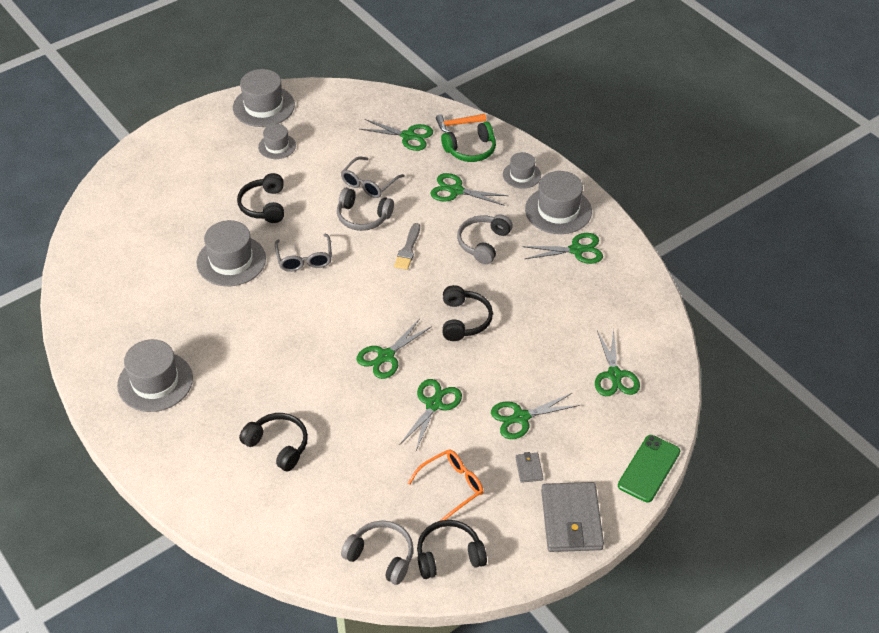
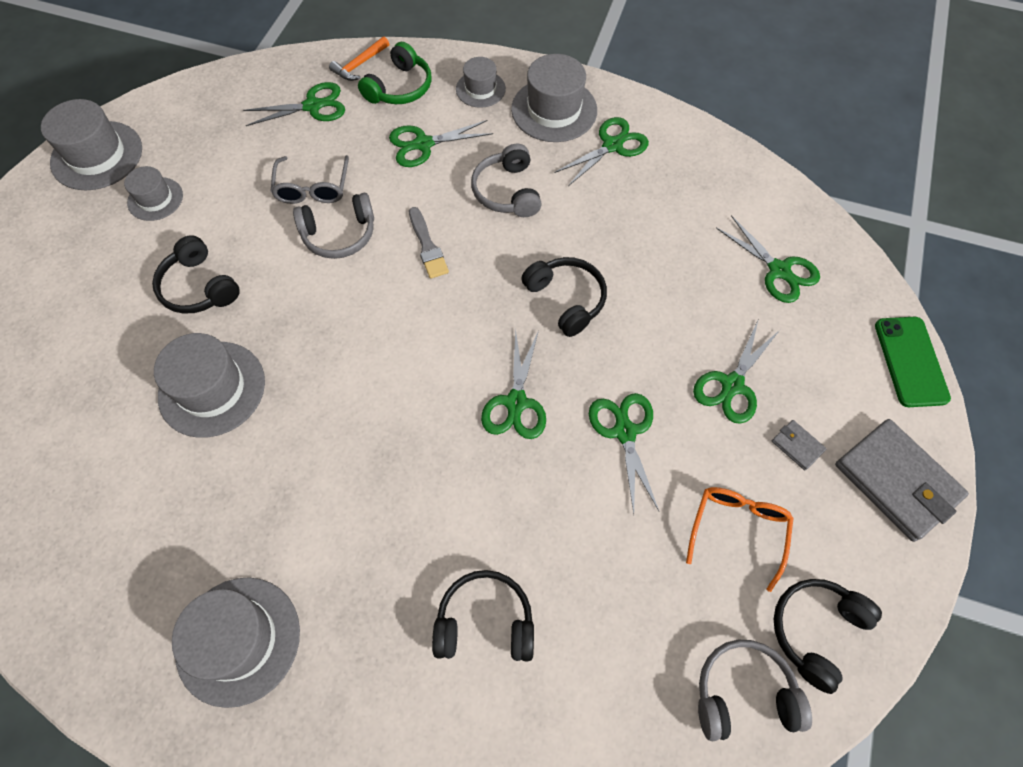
camera: 35 degrees left, 15 degrees up
(304, 258) = (309, 330): grey glasses -> none

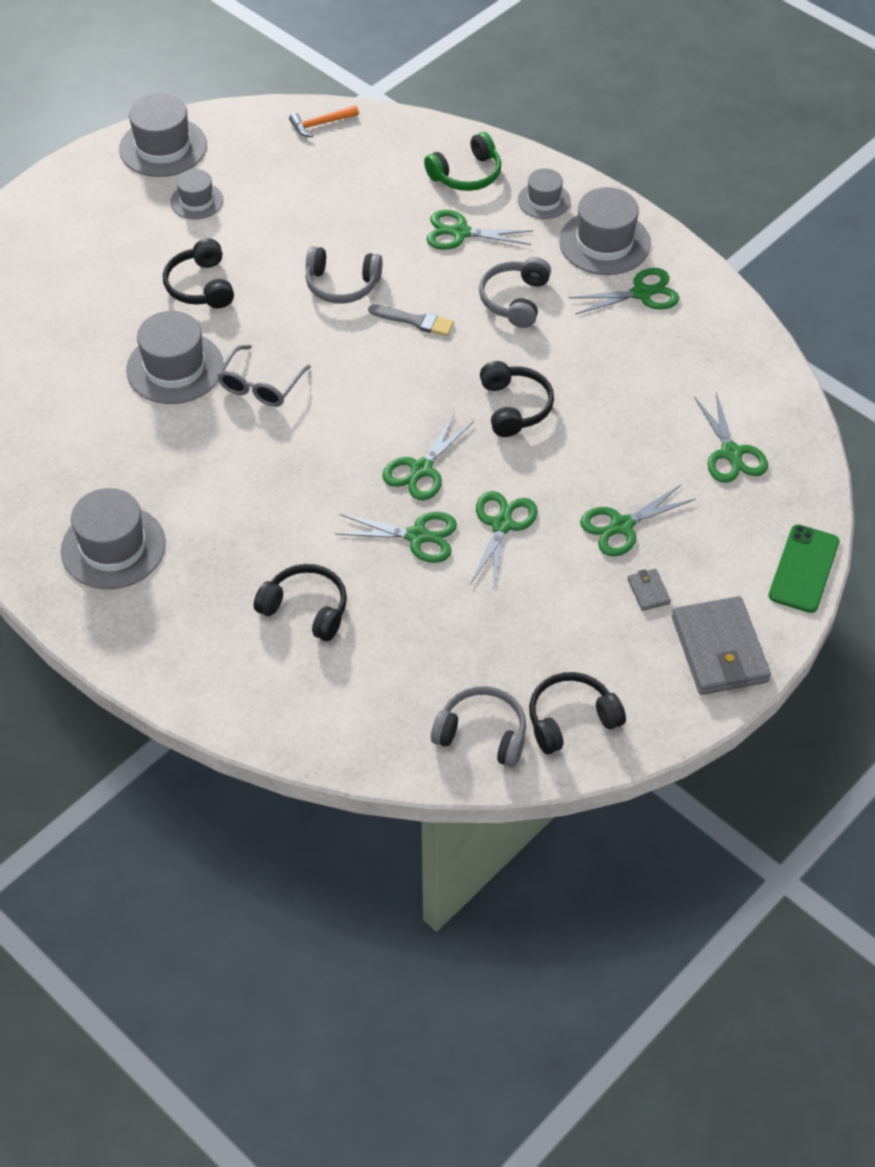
camera: 25 degrees right, 10 degrees down
(313, 106) = (376, 165): green scissors -> green scissors (417, 536)
(313, 187) = (339, 237): grey glasses -> grey glasses (261, 385)
(359, 65) = (439, 141): orange hammer -> orange hammer (320, 124)
(427, 246) = (415, 321): grey brush -> grey brush turned 75 degrees counterclockwise
(737, 531) = (552, 630): orange glasses -> none

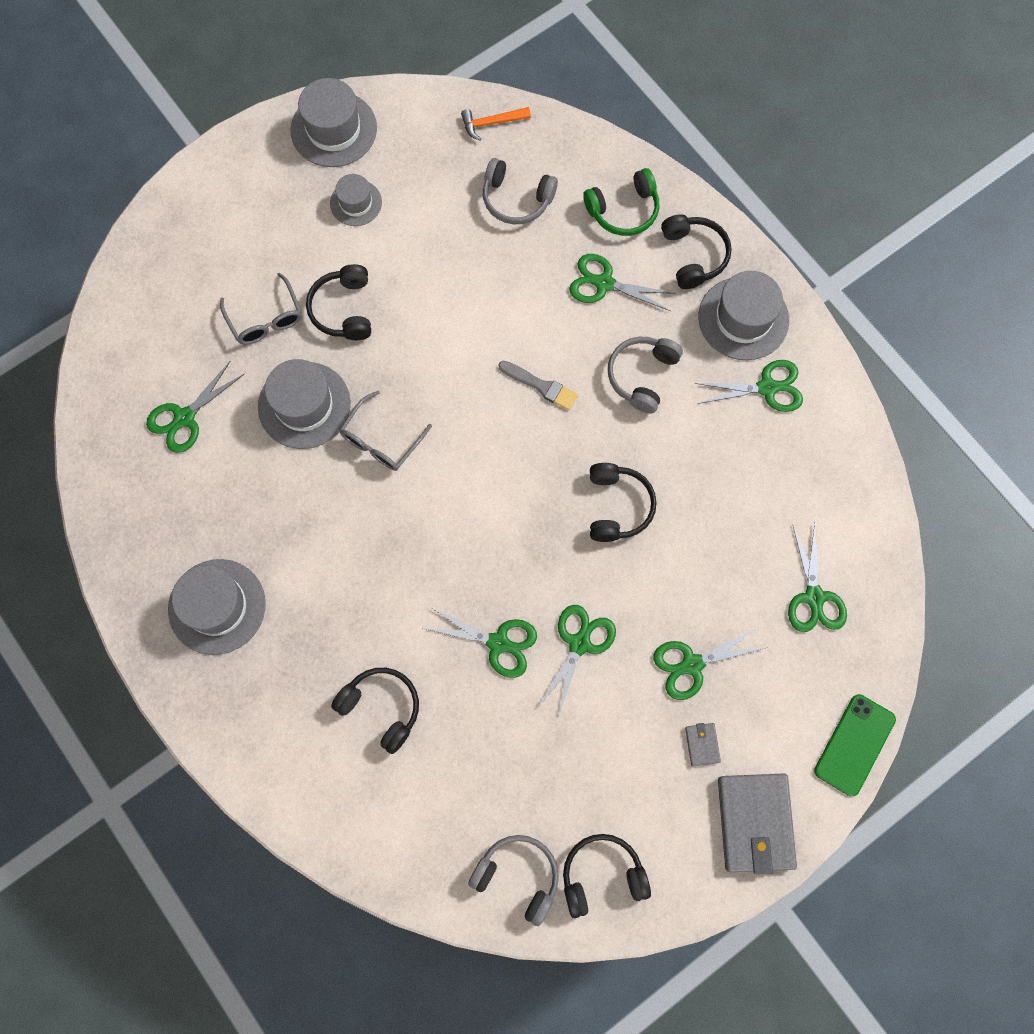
camera: 10 degrees right, 20 degrees up
(121, 303) = (265, 318): none -> grey glasses
(342, 284) = (478, 330): grey headphones -> grey headphones (516, 199)
(421, 469) = (515, 565): green scissors -> green scissors (184, 418)
(544, 200) = (694, 255): grey hat -> black headphones

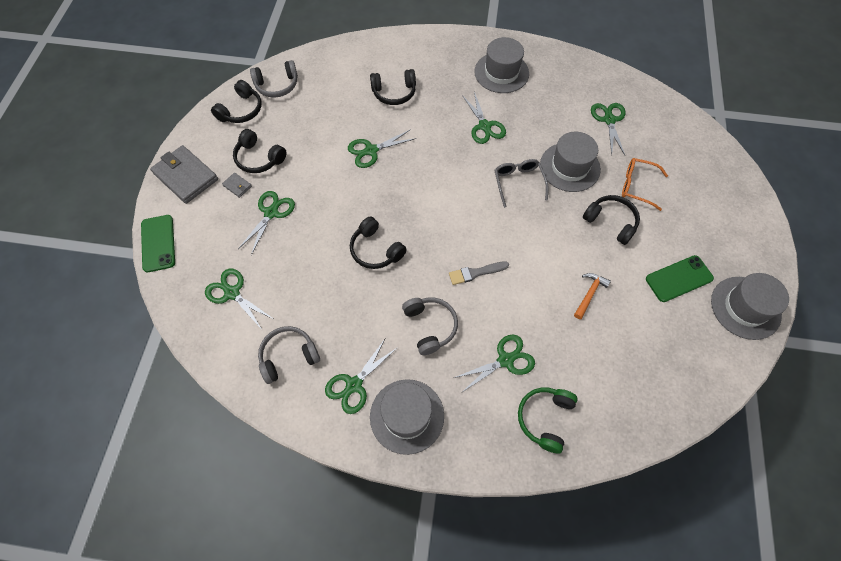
camera: 135 degrees right, 10 degrees down
(265, 318) = (637, 186): grey glasses -> orange glasses
(356, 203) = (679, 279): grey hat -> green phone
(491, 123) = (680, 399): orange hammer -> orange hammer (589, 294)
(516, 199) = (608, 364): grey headphones -> grey headphones (288, 356)
(579, 643) = (334, 179): green scissors -> green scissors (484, 126)
(694, 255) = (475, 429): black headphones -> black headphones (259, 158)

